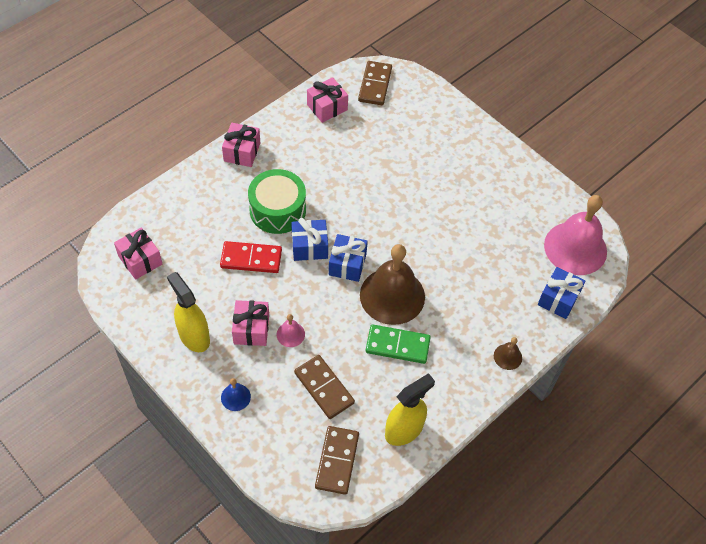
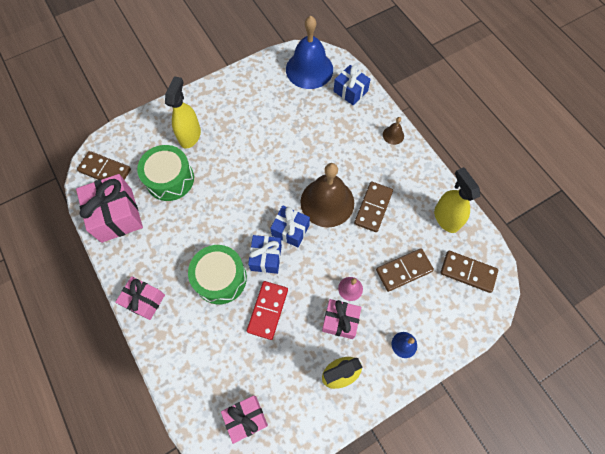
camera: 75 degrees left, 10 degrees up
(327, 107) = (116, 215): pink gift -> pink gift, size x1.60
(380, 141) = (170, 179): none -> green drum
(397, 345) = (373, 207): green domino -> brown domino
(439, 147) = (190, 136): none -> yellow spray bottle
(575, 248) = (309, 69): pink bell -> blue bell

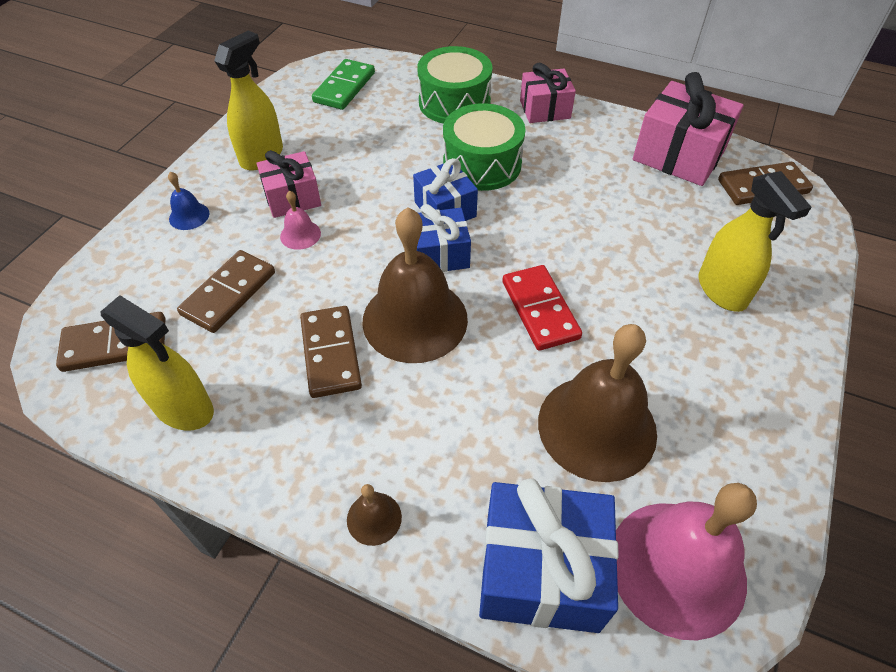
camera: 145 degrees right, 15 degrees down
(170, 179) = (671, 222): green drum -> green drum (454, 102)
(246, 418) = (344, 87): pink gift -> green domino
(267, 310) = (395, 165): red domino -> red domino (540, 310)
(294, 118) = (597, 427): none -> brown bell
(309, 69) = (677, 567): blue bell -> pink bell
(350, 91) = (541, 571): blue gift -> blue gift, size x1.60

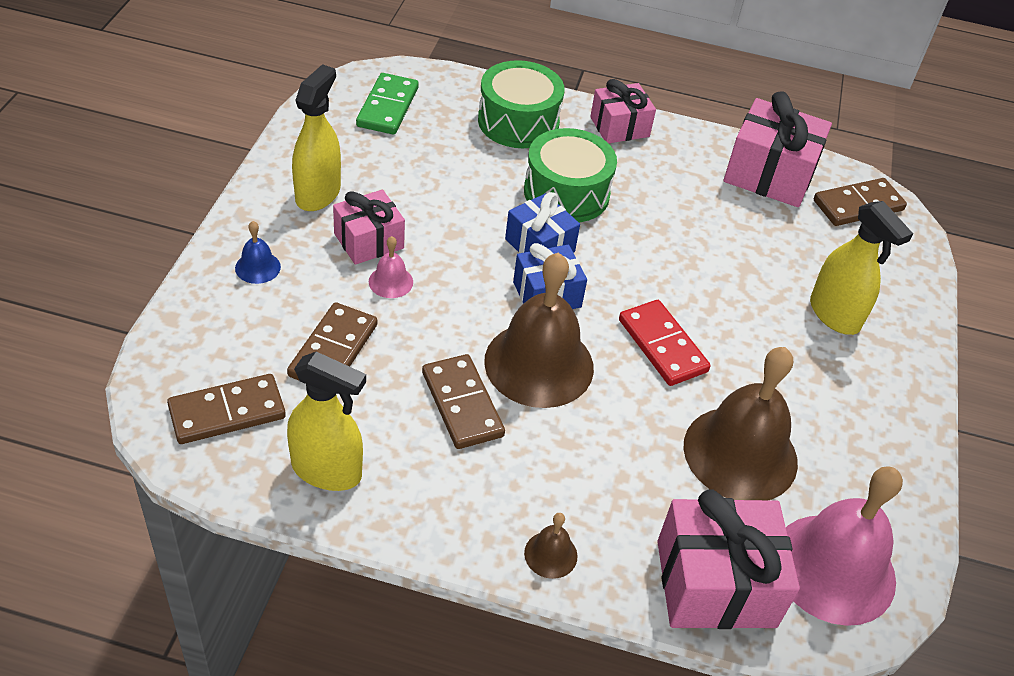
camera: 15 degrees left, 5 degrees down
(541, 571) = (715, 584): blue gift -> pink gift

